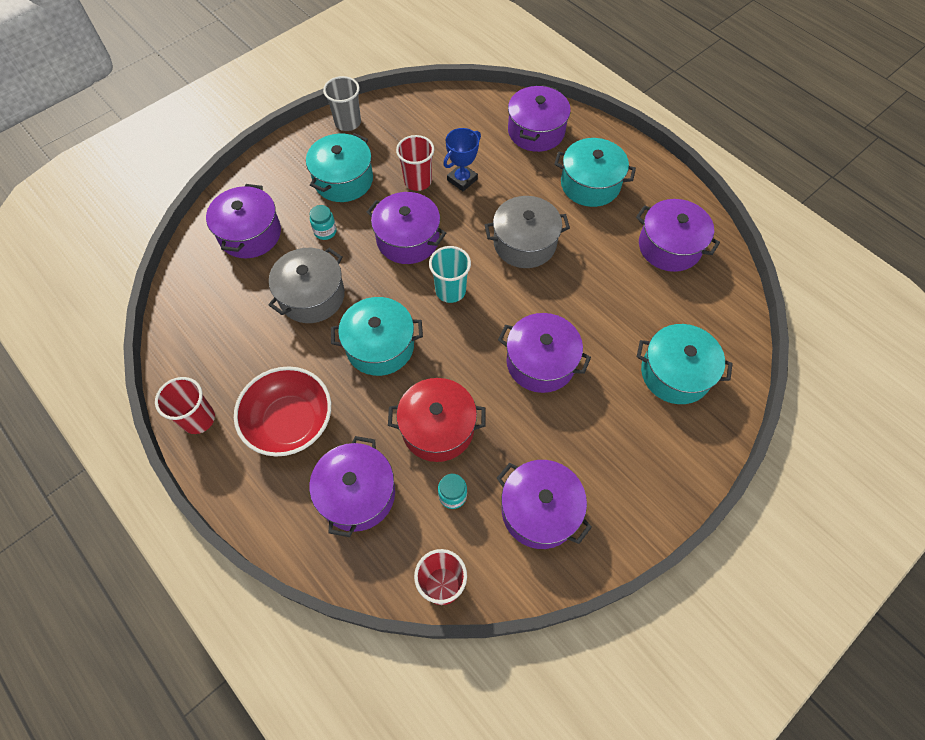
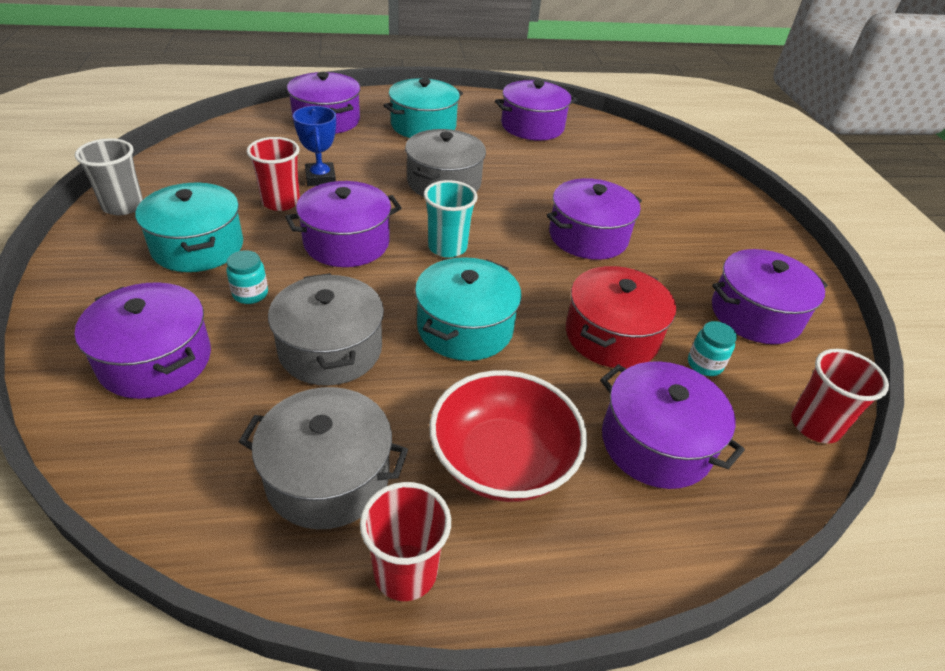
camera: 60 degrees left, 20 degrees down
(229, 354) = (328, 476): none -> grey pot
(675, 373) = (659, 181): turquoise pot -> none

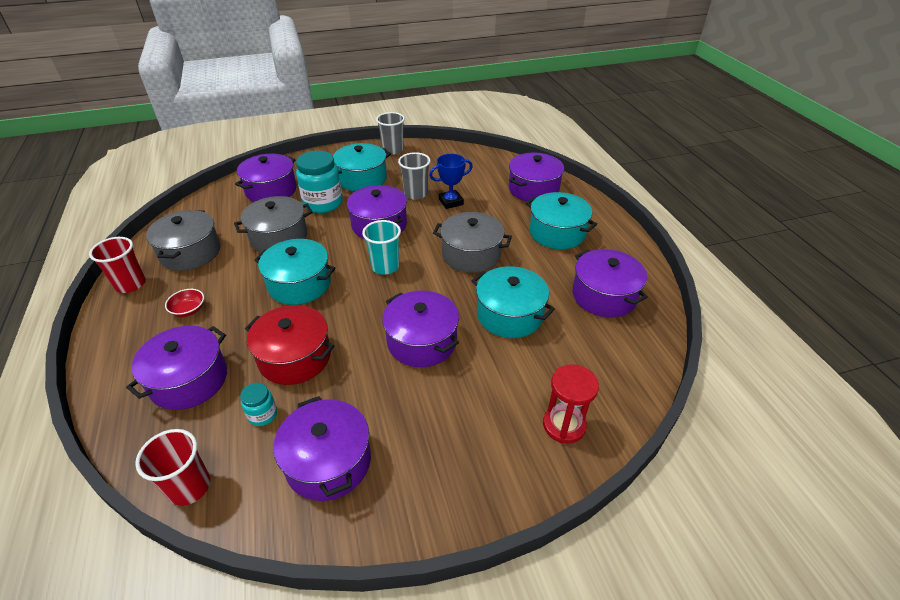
camera: 85 degrees right, 0 degrees up
(250, 294) = (323, 203): turquoise jar -> turquoise jar, size x2.05
(281, 202) = (416, 194): red cup -> grey cup
(502, 460) = (189, 310): red bowl -> red bowl, size x0.43
(552, 178) = (509, 315): none -> turquoise pot
(688, 180) = (564, 425): none -> red hourglass

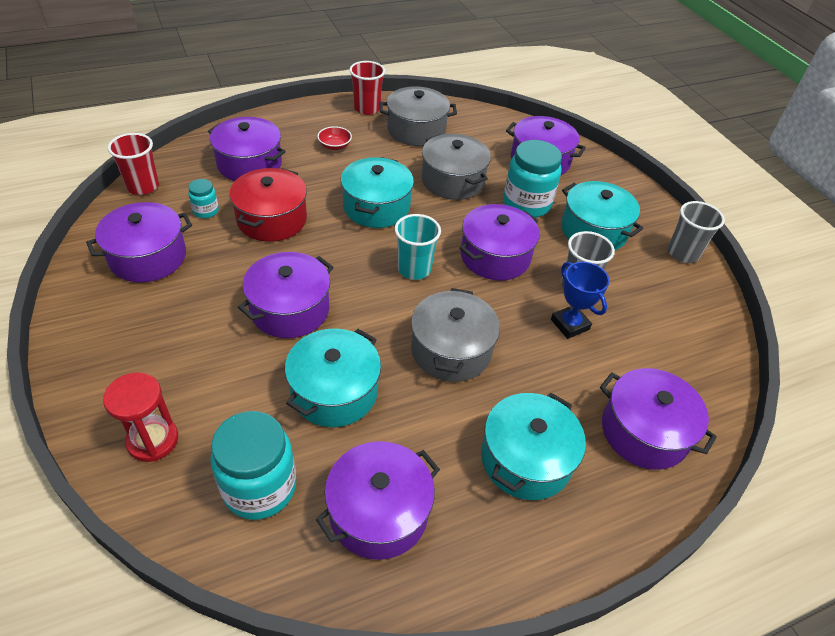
camera: 80 degrees right, 5 degrees up
(596, 354) = (259, 487): none -> turquoise jar

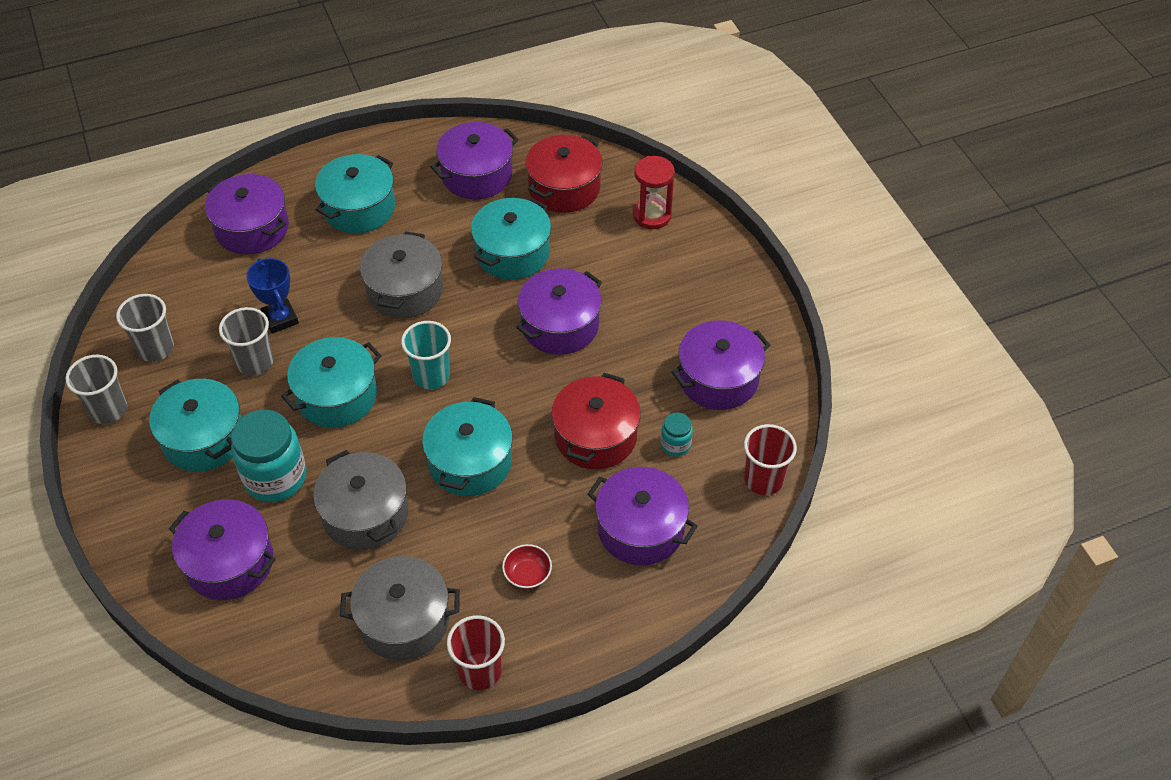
camera: 175 degrees left, 5 degrees up
(259, 487) = (564, 188): turquoise jar -> red pot
(495, 256) = (337, 396): purple pot -> turquoise pot
(673, 300) = (156, 348): none -> grey cup

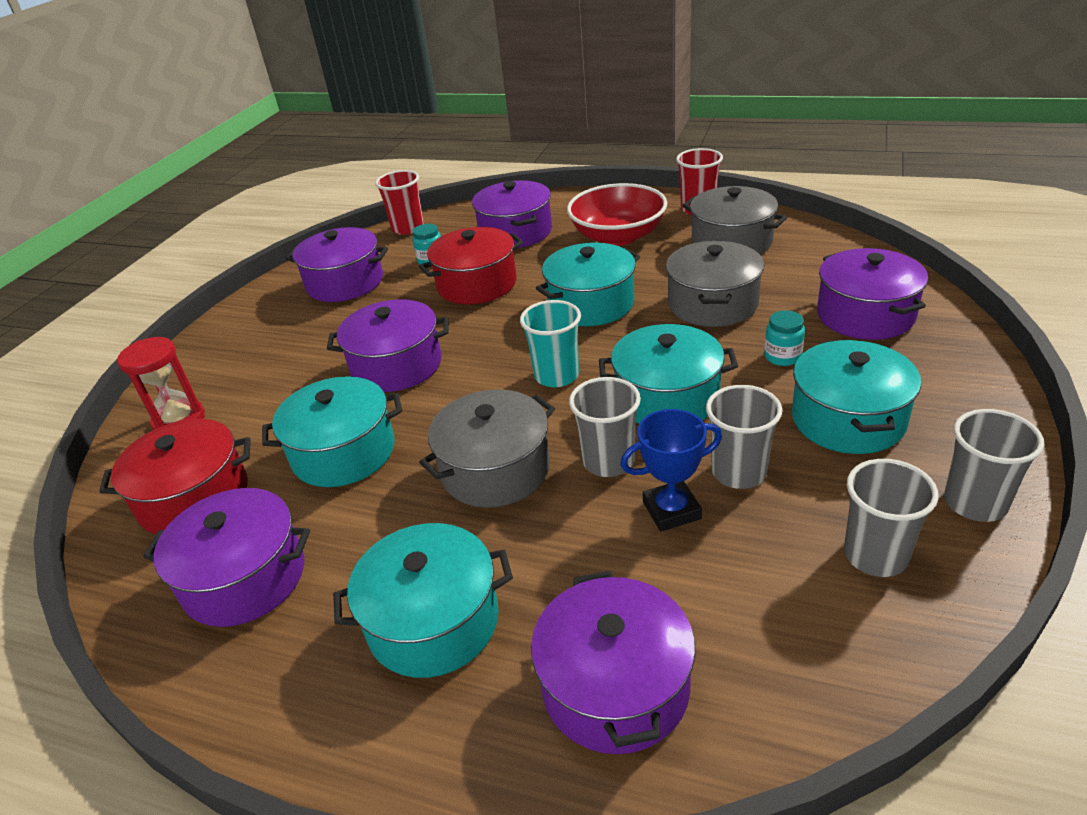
camera: 135 degrees left, 15 degrees down
(275, 477) = (782, 357): turquoise jar -> turquoise jar, size x0.49
(280, 319) = (671, 510): blue trophy -> blue trophy turned 60 degrees clockwise
(340, 330) = (608, 461): none -> grey cup
(527, 574) = (618, 236): red bowl -> red bowl, size x2.31

